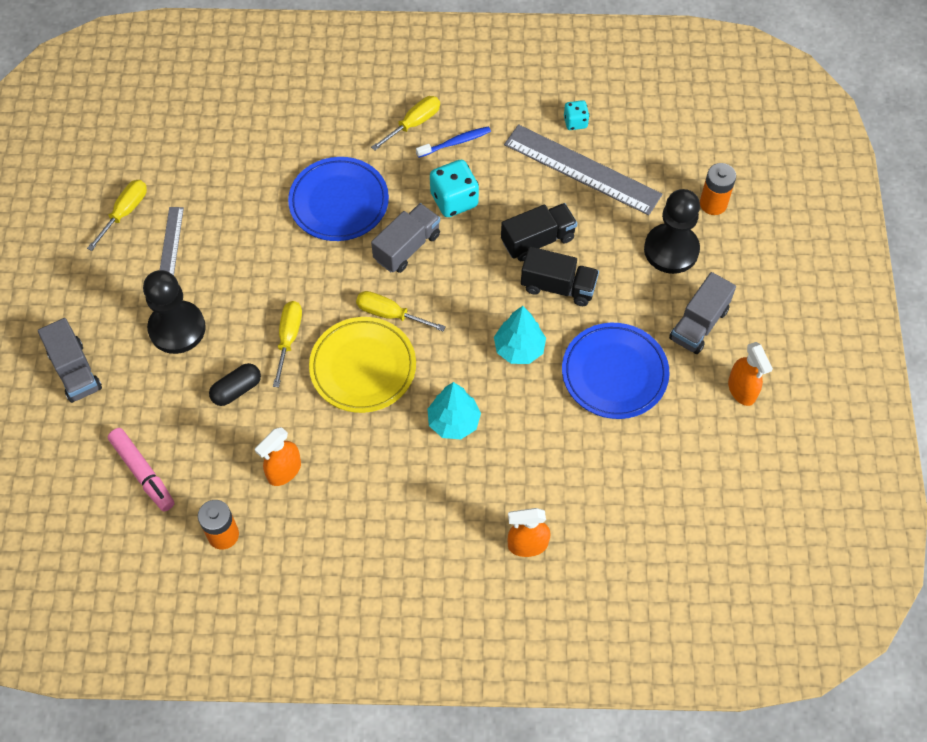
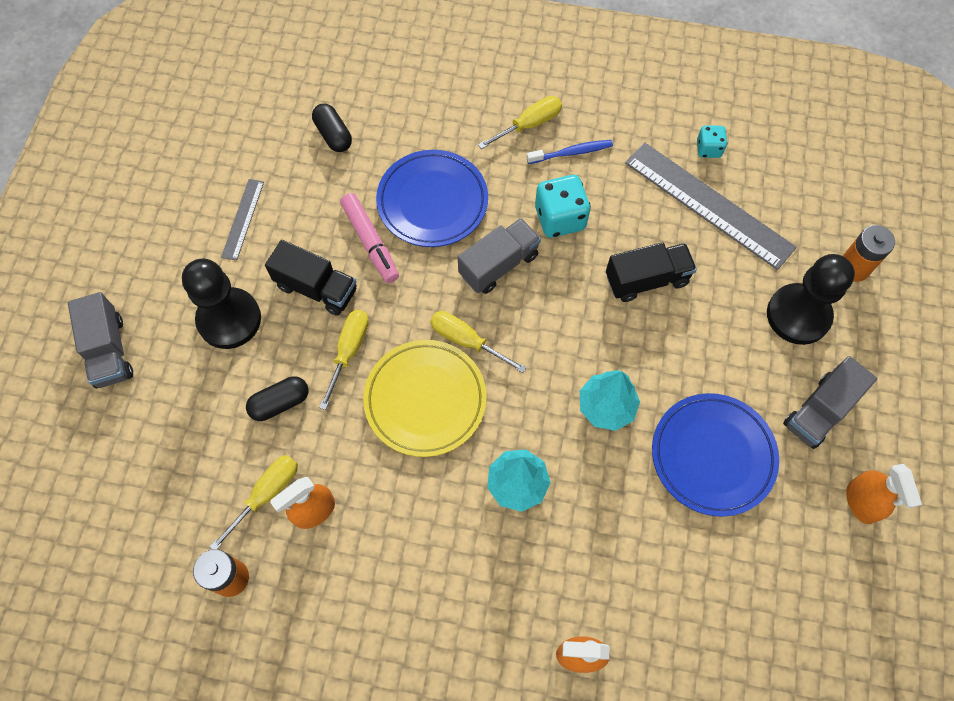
camera: 10 degrees right, 5 degrees up
(125, 213) = (200, 178): yellow screwdriver -> yellow screwdriver (266, 495)
(142, 472) = (157, 484): pink marker -> pink marker (370, 241)
(238, 158) = (333, 135): none -> black capsule
(558, 286) = (662, 339): black truck -> black truck (316, 288)

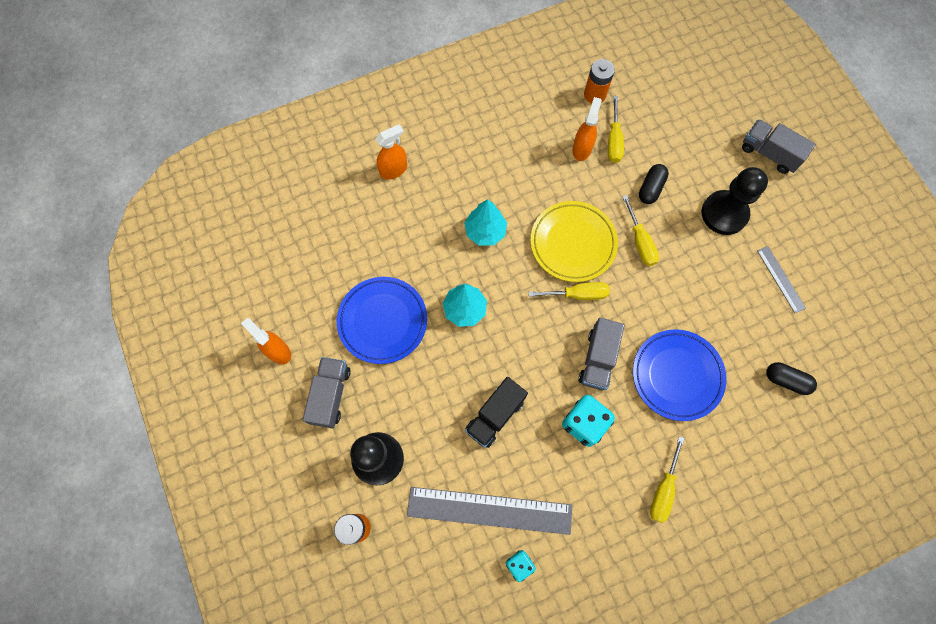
camera: 145 degrees right, 5 degrees up
(316, 288) = (694, 266): black truck -> none
(370, 241) = (690, 319): pink marker -> none
(571, 152) = (615, 486): blue toothbrush -> none

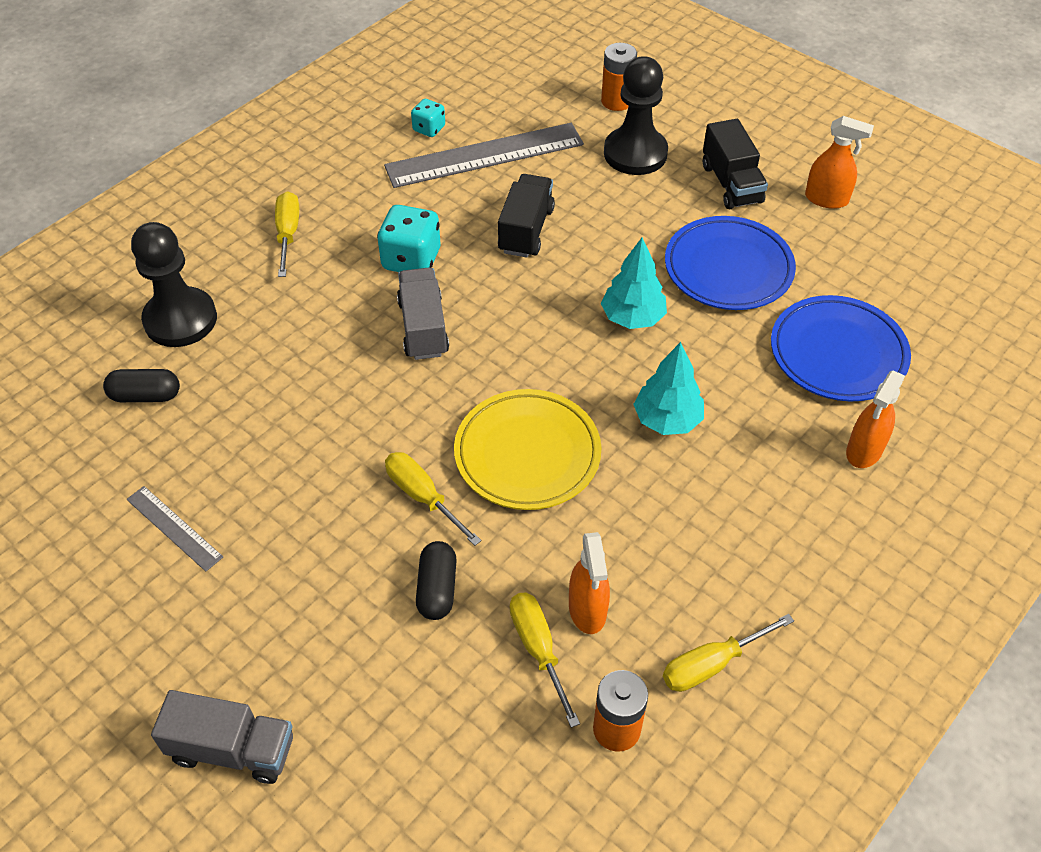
camera: 155 degrees right, 20 degrees down
(330, 395) = (731, 184): grey truck -> black truck
(577, 294) = (487, 391): yellow screwdriver -> yellow screwdriver (712, 664)
(677, 375) = (306, 347): blue plate -> blue plate (837, 353)
(724, 213) = (294, 597): black pawn -> black pawn (180, 319)

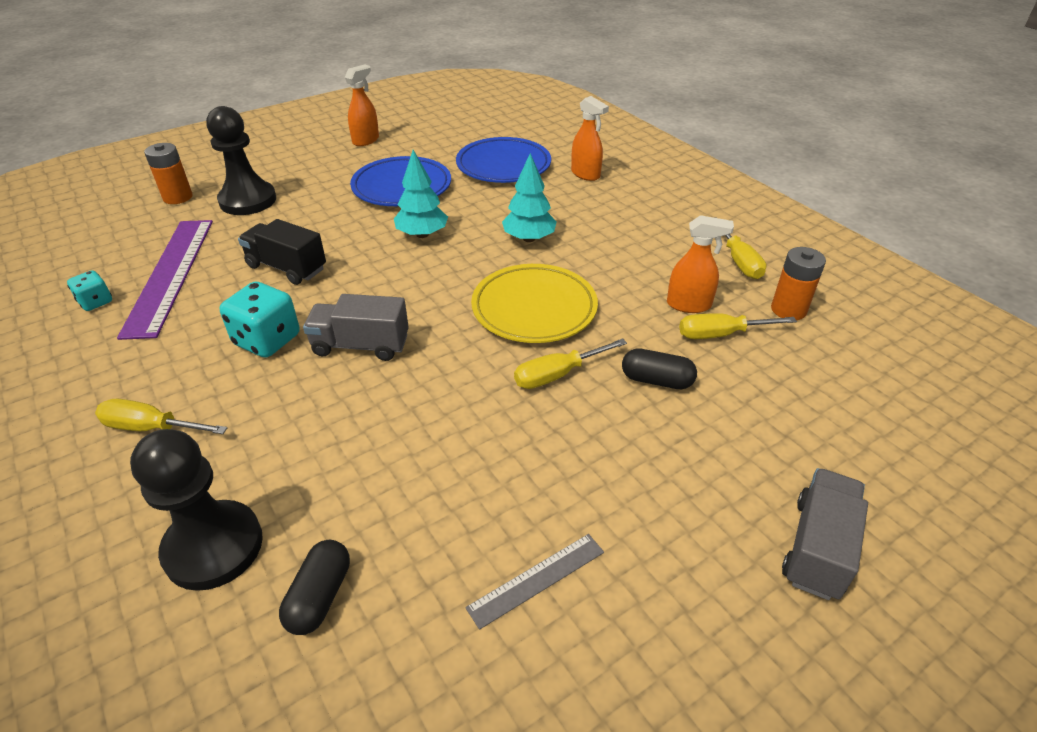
camera: 75 degrees left, 10 degrees down
(484, 155) = (170, 274): grey ruler -> purple ruler
(731, 184) = (319, 169): black truck -> none

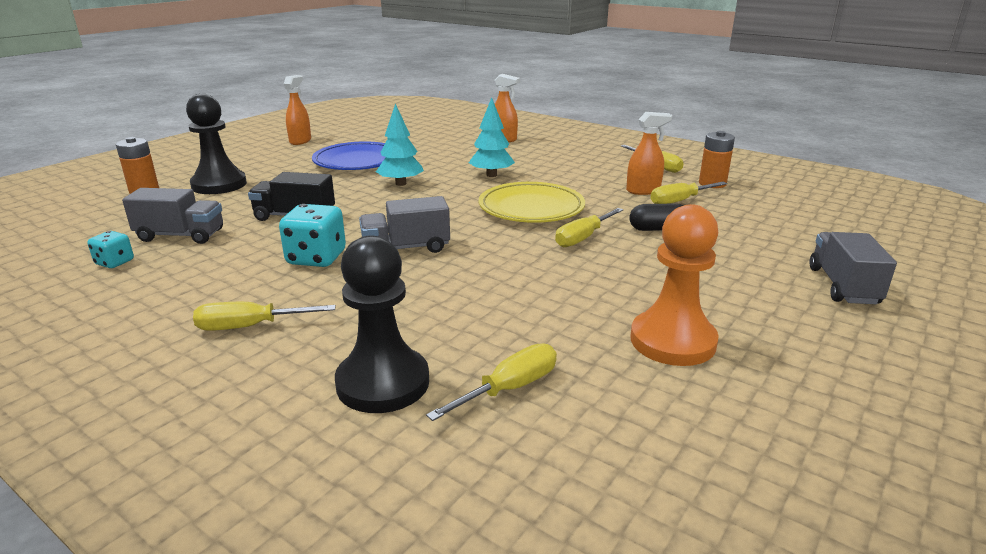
camera: 20 degrees left, 15 degrees down
(170, 274) = (180, 235): purple ruler -> grey truck
(320, 596) = (509, 389): black capsule -> yellow screwdriver
(503, 165) = (433, 142): blue plate -> none
(536, 579) = (672, 341): grey ruler -> orange pawn

